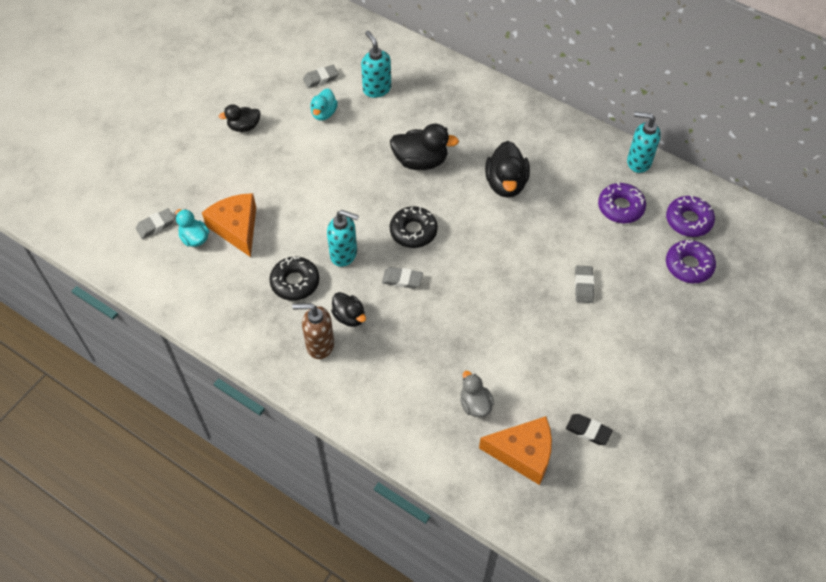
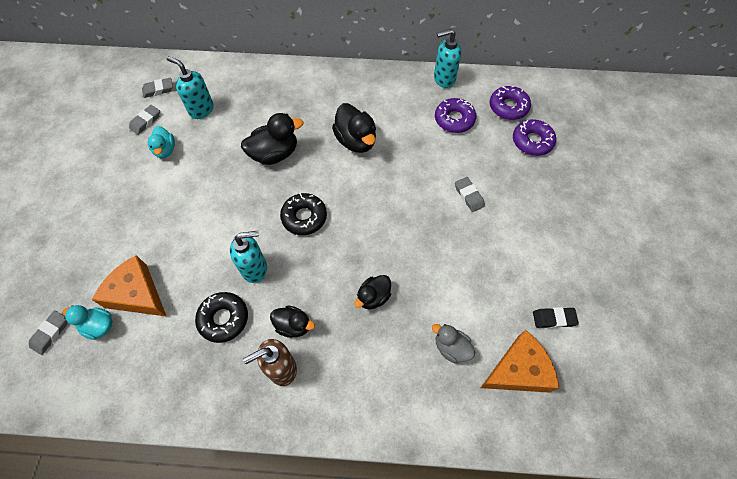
camera: 30 degrees left, 5 degrees up
(244, 127) = (95, 194): black duck -> black duck (373, 297)
(402, 279) = (320, 265): grey eraser -> grey eraser (158, 90)

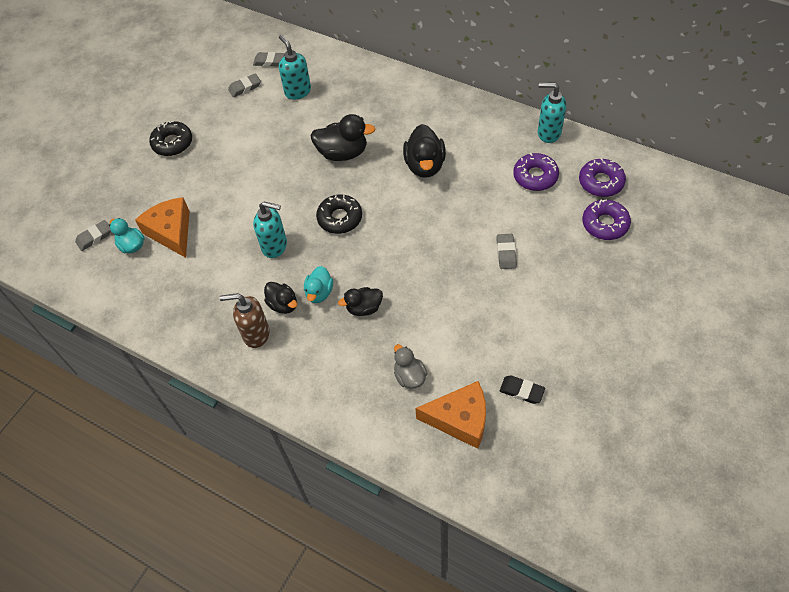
camera: 30 degrees right, 5 degrees down
(165, 150) = (249, 118): turquoise duck -> turquoise duck (319, 293)
(223, 319) = (229, 277): black donut -> black donut (172, 143)

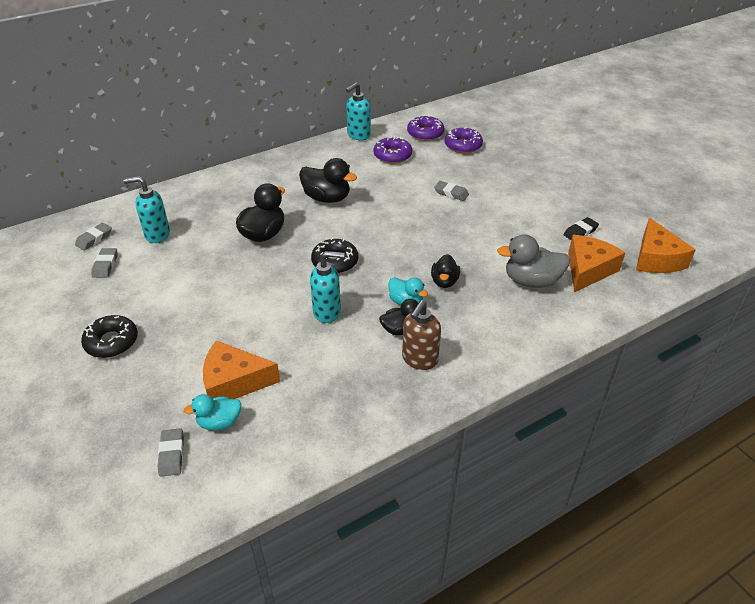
camera: 65 degrees left, 15 degrees down
(275, 246) = (327, 312): turquoise soap dispenser -> turquoise soap dispenser turned 45 degrees clockwise
(409, 376) = (531, 281): grey duck -> grey duck, size x1.61
(524, 479) = (656, 259): none -> orange cheese

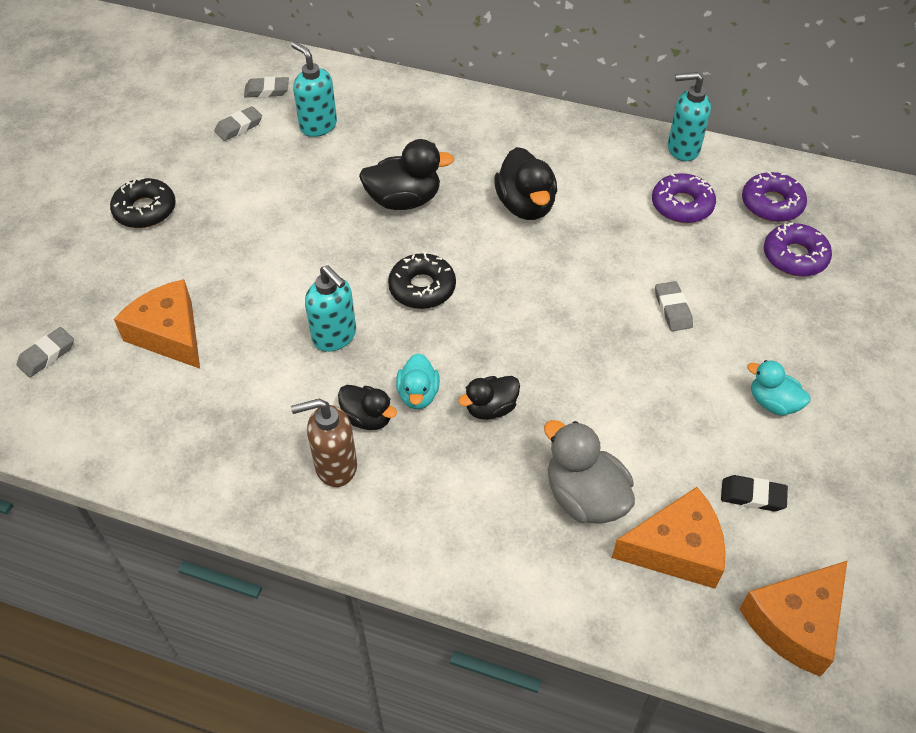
camera: 50 degrees right, 10 degrees up
(219, 422) = (110, 360): turquoise duck -> turquoise duck (773, 403)

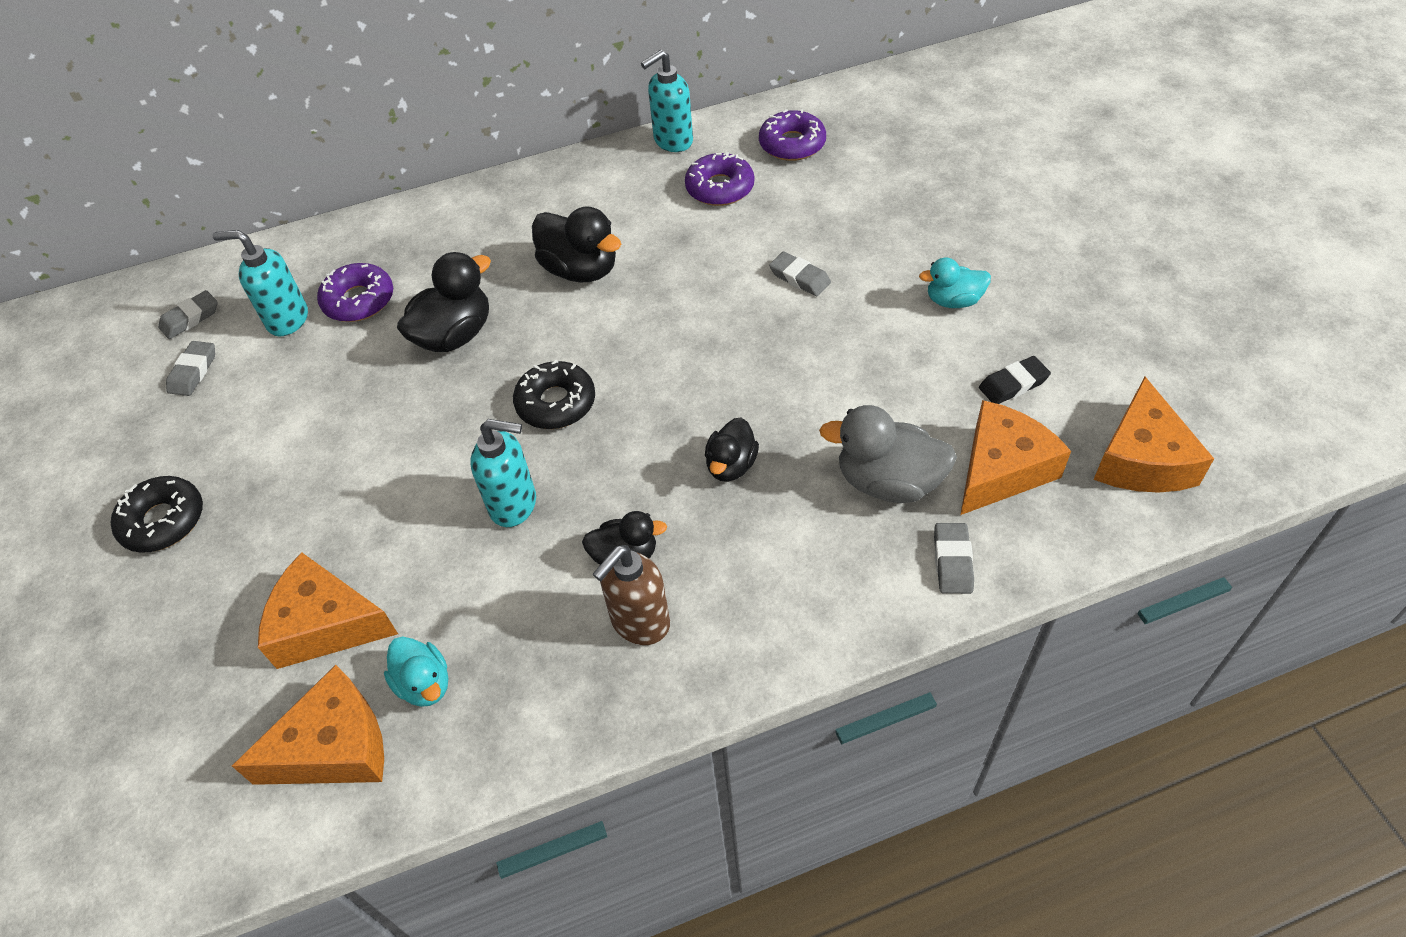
camera: 35 degrees left, 0 degrees up
(47, 355) = (194, 749): grey eraser -> grey eraser (952, 561)
(110, 409) = (334, 747): none -> orange cheese
(418, 394) = (652, 500): turquoise duck -> turquoise duck (424, 684)
(794, 257) = (852, 175): purple donut -> purple donut (359, 300)

